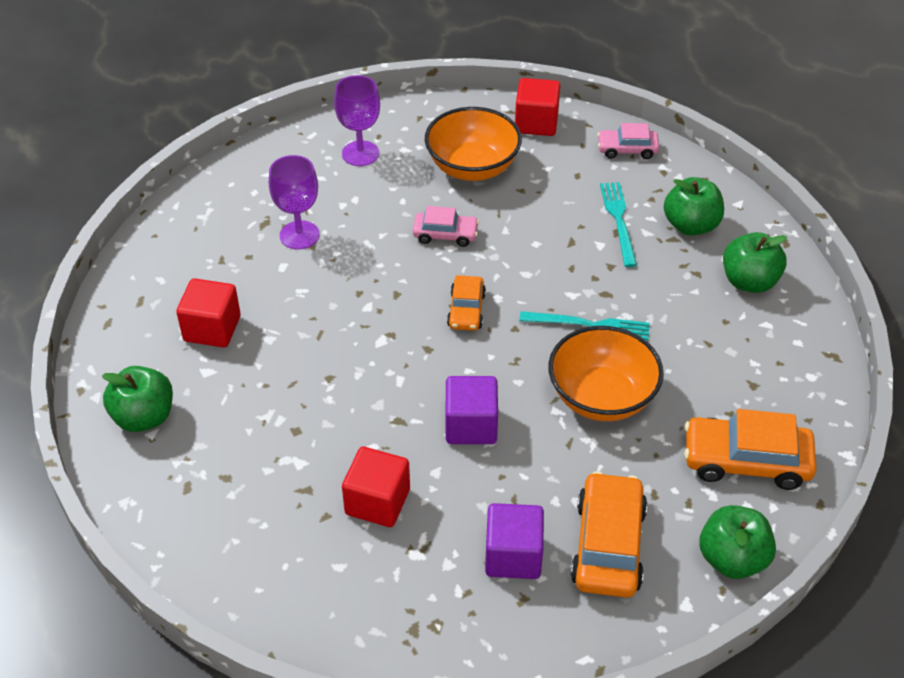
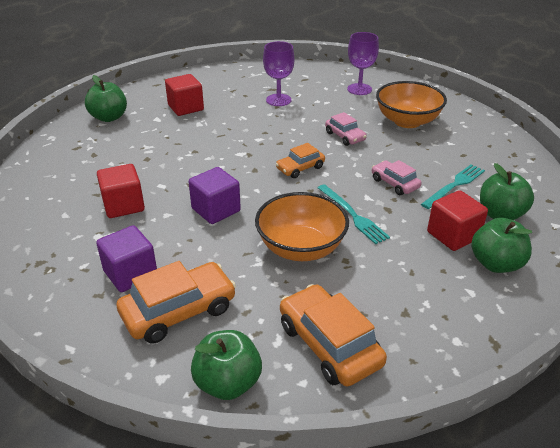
camera: 50 degrees right, 10 degrees down
(536, 123) = (476, 123): red cube -> red cube (453, 235)
(627, 149) = (516, 161): pink car -> pink car (394, 183)

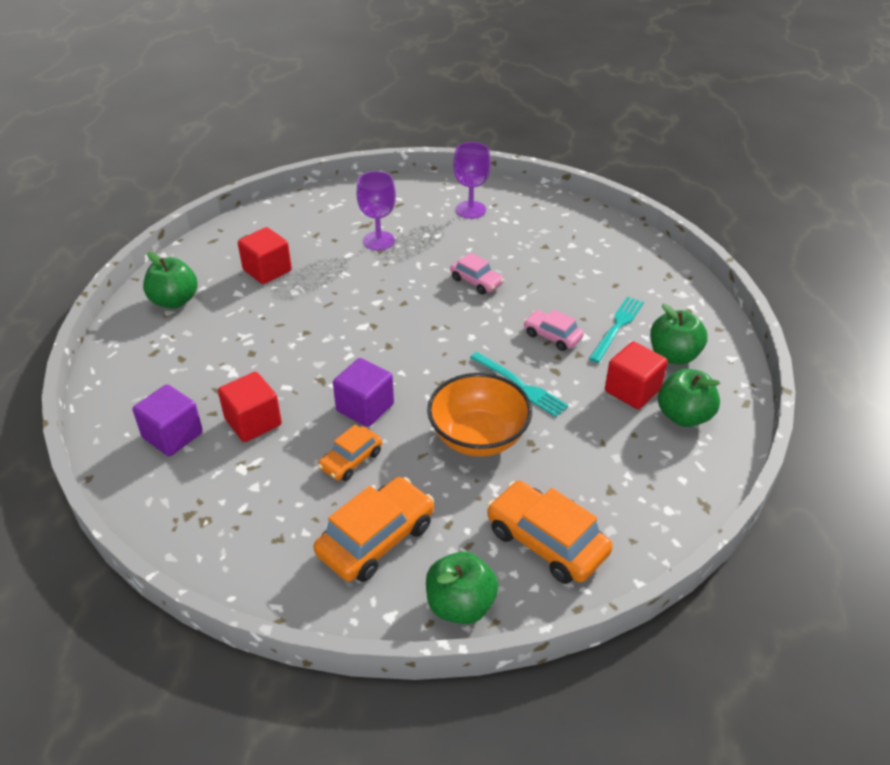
camera: 15 degrees left, 5 degrees up
(130, 274) = (302, 507): purple cube -> purple cube (172, 435)
(300, 168) = (440, 334): orange car -> orange car (351, 460)
(407, 121) = (540, 248): orange bowl -> none

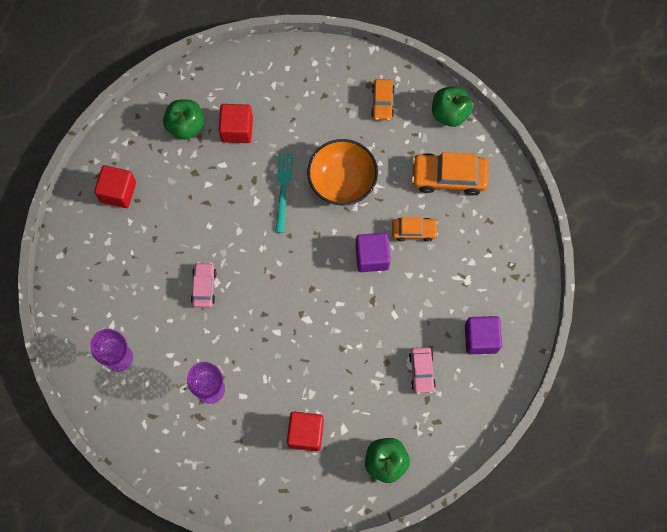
camera: 130 degrees left, 30 degrees up
(253, 422) = (434, 306): red cube -> red cube (118, 192)
(546, 541) = (382, 102): orange car -> orange car, size x0.59
(552, 336) = (223, 202): pink car -> pink car (421, 371)
(617, 327) = (183, 172): turquoise fork -> none
(684, 416) = (237, 92): green apple -> none

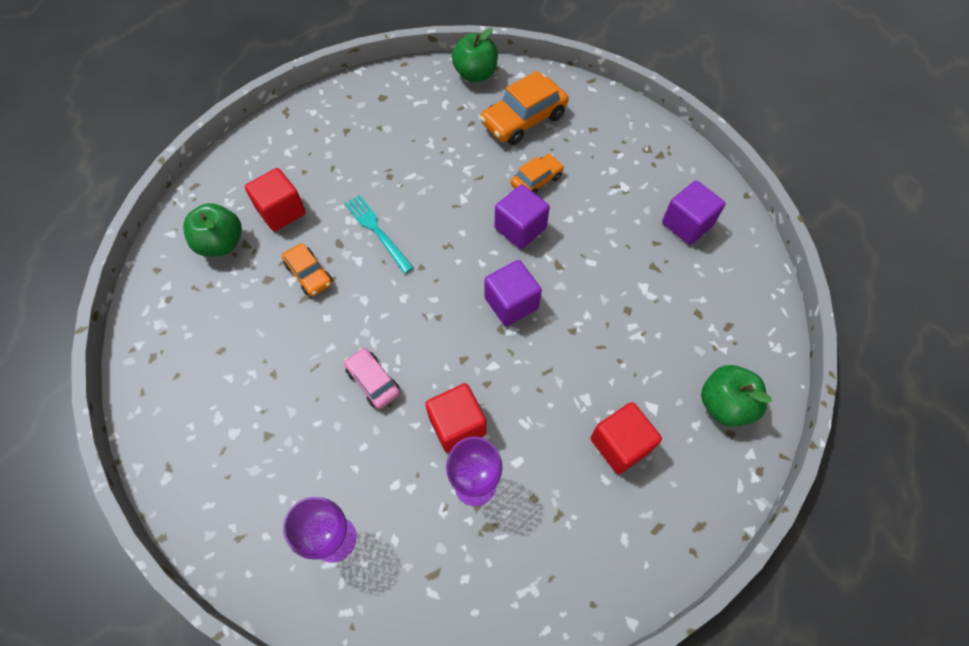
camera: 40 degrees left, 10 degrees down
(118, 192) = (190, 357): red cube -> red cube (457, 425)
(321, 302) = (511, 303): none -> purple cube
(342, 181) = (430, 186): orange bowl -> none
(382, 102) = (407, 102): orange car -> orange car (309, 274)
(421, 371) = (667, 292): pink car -> none

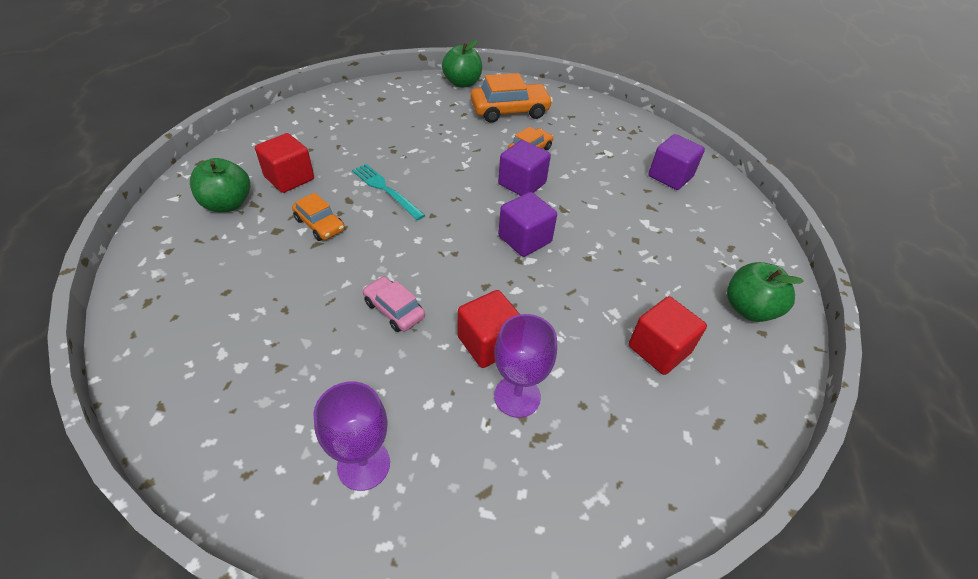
camera: 10 degrees left, 15 degrees down
(523, 119) = (509, 111): orange car -> orange car turned 150 degrees counterclockwise

